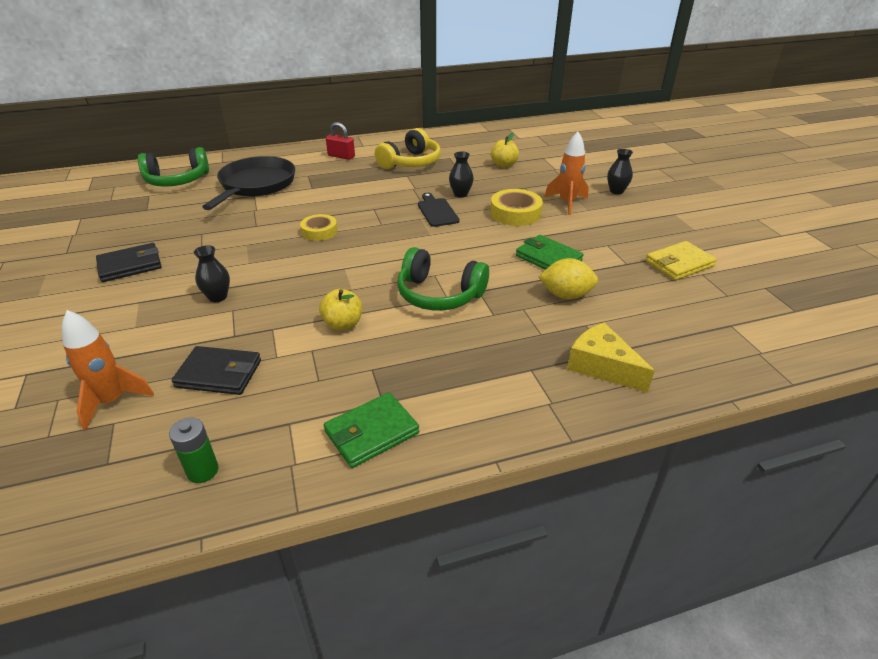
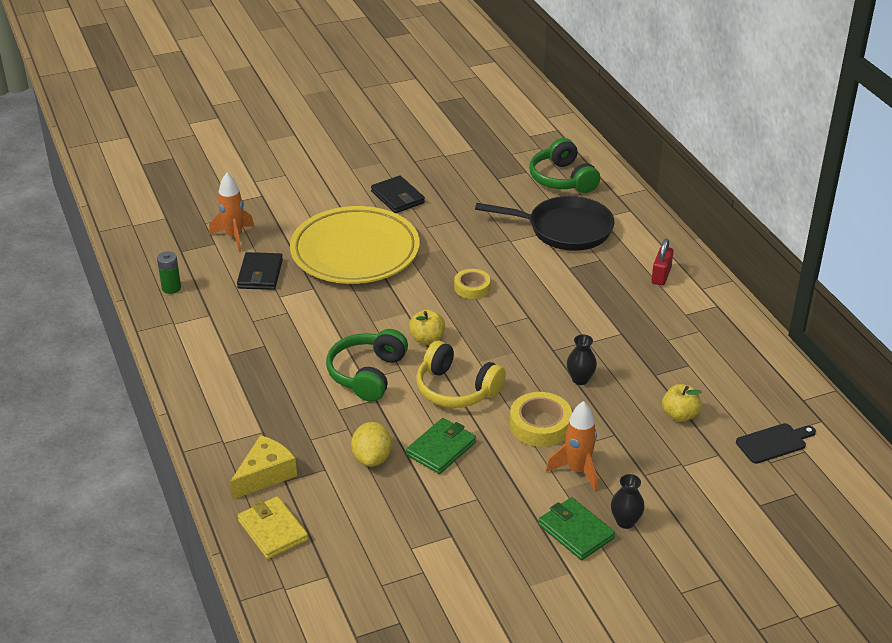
camera: 85 degrees right, 0 degrees up
(218, 297) = (355, 252): black vase -> yellow plate
(343, 324) = (320, 323): yellow apple -> yellow apple (427, 339)
(372, 432) = (198, 352): green wallet -> green wallet (576, 531)
(410, 162) = (660, 333): yellow headphones -> yellow headphones (456, 389)
(437, 211) = (532, 363): black cutting board -> black cutting board (773, 443)
(679, 264) = (442, 555): yellow wallet -> yellow wallet (273, 530)

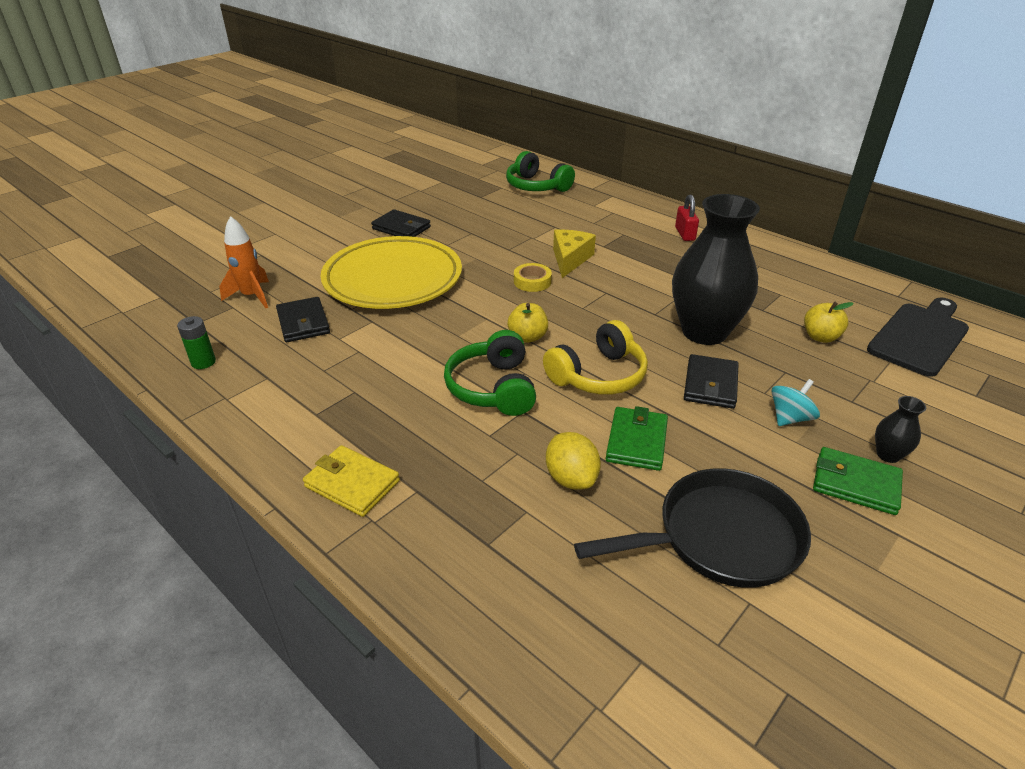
camera: 25 degrees left, 0 degrees up
(265, 474) = (457, 545): yellow cheese -> yellow cheese (570, 259)
(273, 530) = (520, 622): yellow wallet -> yellow wallet (352, 484)
(456, 389) = (598, 375): yellow headphones -> yellow headphones turned 45 degrees counterclockwise
(540, 425) = (710, 385): yellow tape -> black wallet
(564, 229) = (572, 219): black pan -> black pan (719, 537)
(577, 470) = (790, 418): orange rocket -> turquoise spinning top
(580, 379) = (704, 332): black vase -> black vase, size x2.49
(773, 443) = (920, 337): black cutting board -> black cutting board, size x1.72

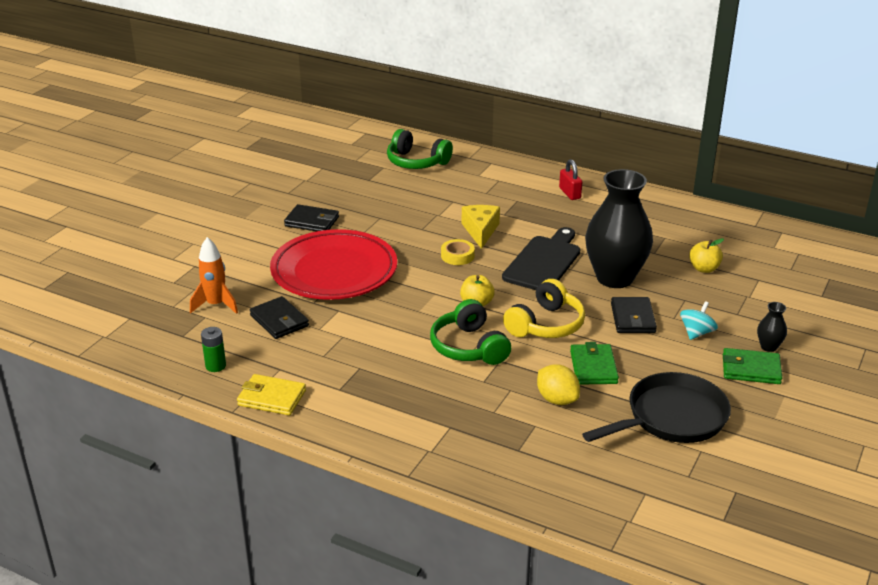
camera: 15 degrees left, 5 degrees down
(352, 484) = (399, 431): yellow wallet -> yellow wallet (272, 398)
(393, 279) = (334, 271): yellow plate -> red plate
(920, 337) = (776, 257): black cutting board -> black cutting board (544, 262)

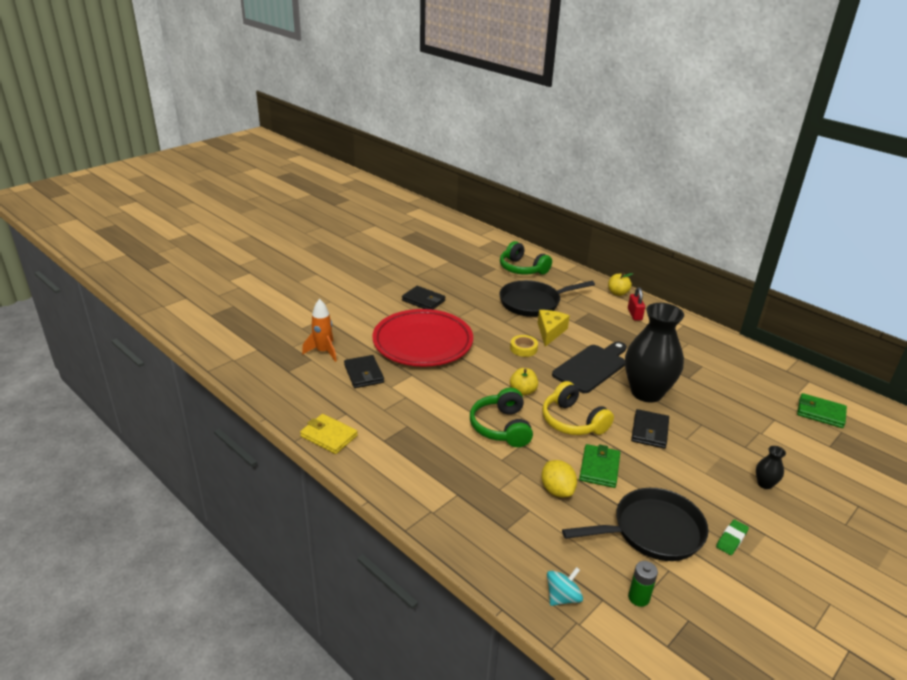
camera: 15 degrees right, 0 degrees up
(215, 366) = (300, 400): green battery -> green battery (638, 597)
(447, 200) = (533, 303): none -> black pan
(545, 324) = (573, 421): yellow headphones -> yellow headphones turned 90 degrees clockwise
(696, 333) = (702, 456): turquoise spinning top -> turquoise spinning top (562, 597)
(704, 268) = (728, 400): yellow apple -> yellow apple (617, 293)
(751, 369) = (741, 501): green wallet -> green wallet (820, 413)
(753, 408) = (731, 539): none -> green eraser

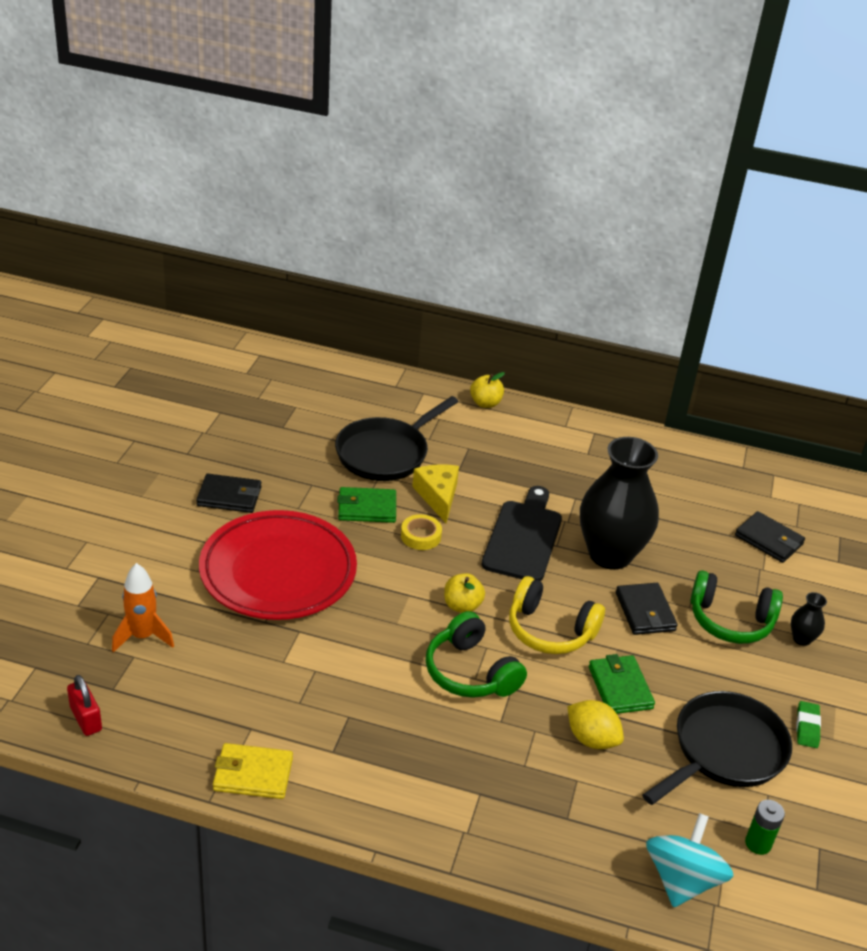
camera: 30 degrees left, 5 degrees up
(364, 374) = (230, 654): black wallet -> black wallet (769, 540)
(522, 269) = (334, 396): green headphones -> green headphones (730, 620)
(562, 597) = (682, 880): turquoise spinning top -> turquoise spinning top, size x1.61
(634, 314) = (526, 433): red padlock -> red padlock (86, 719)
(820, 413) = (807, 517): green wallet -> green wallet (367, 508)

